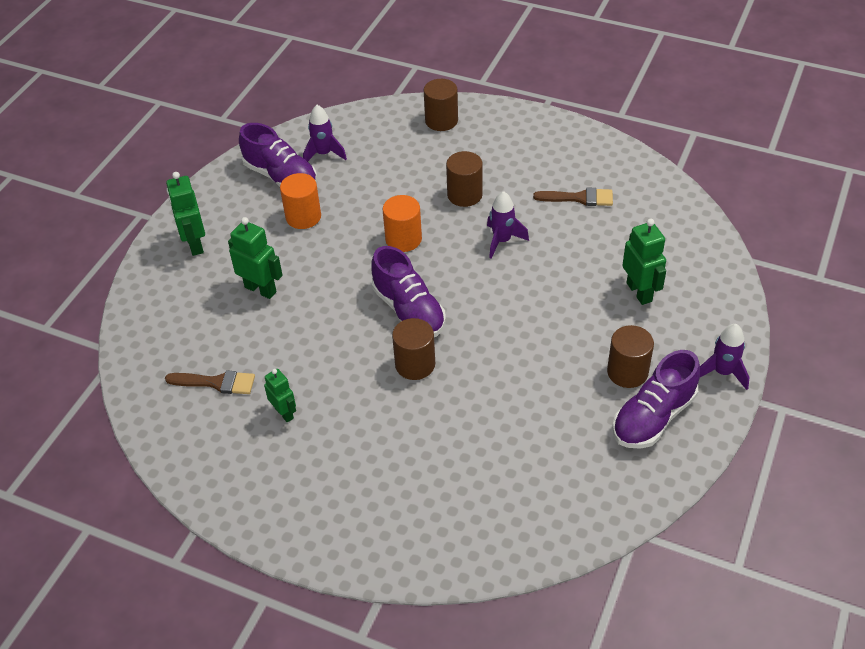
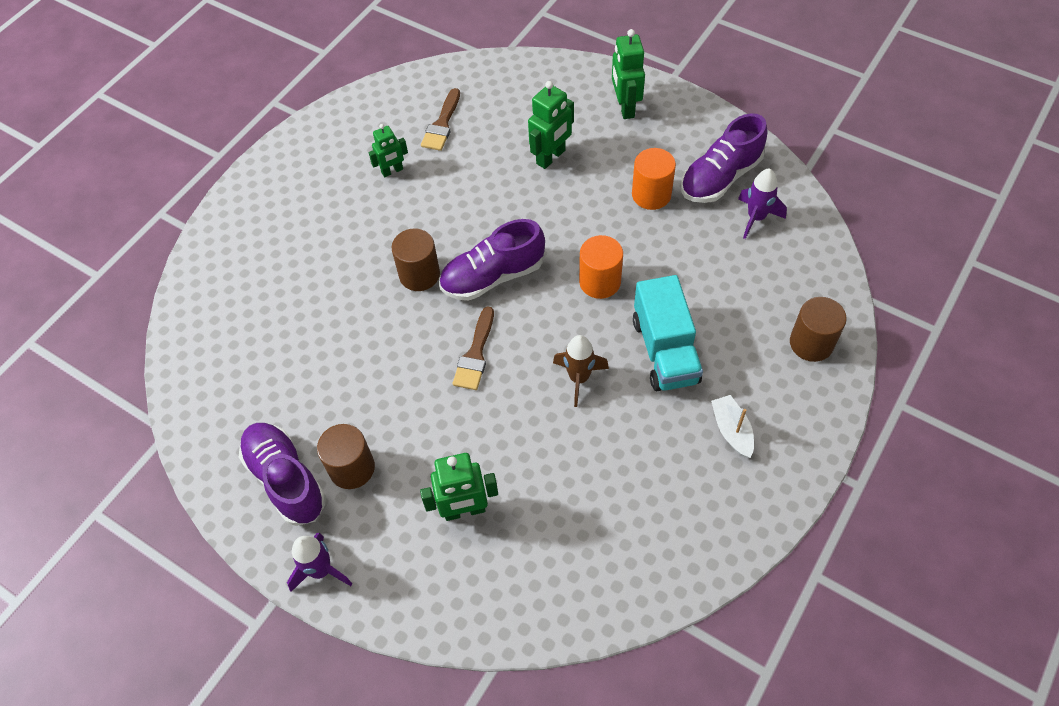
camera: 100 degrees right, 10 degrees up
(195, 244) = (625, 107): green robot -> green robot turned 90 degrees counterclockwise
(464, 195) = (665, 351): brown cylinder -> turquoise truck
(502, 241) = (579, 378): purple rocket -> brown rocket
(526, 155) = (731, 430): none -> white boat
(579, 198) = (640, 478): brown brush -> brown brush (475, 354)

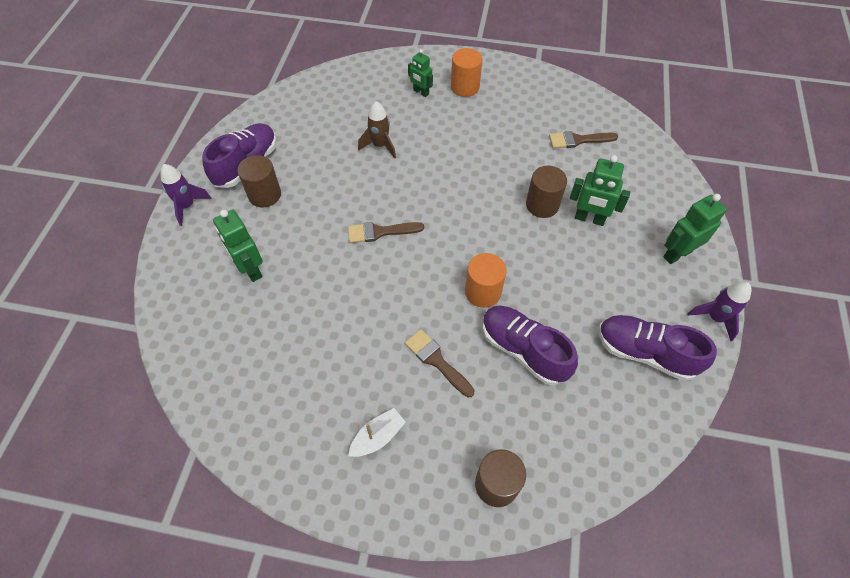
camera: 65 degrees right, 0 degrees up
(392, 171) = (517, 128): green robot -> green robot (421, 92)
(419, 274) = (434, 175): brown cylinder -> brown cylinder (542, 205)
(493, 276) = (453, 219): purple shoe -> purple shoe (523, 350)
(579, 378) = (385, 306): brown rocket -> brown rocket (380, 146)
(651, 195) = (593, 302): orange cylinder -> orange cylinder (465, 87)
(665, 351) = (436, 360): turquoise truck -> brown brush
(756, 218) = (616, 396): purple rocket -> purple rocket (715, 318)

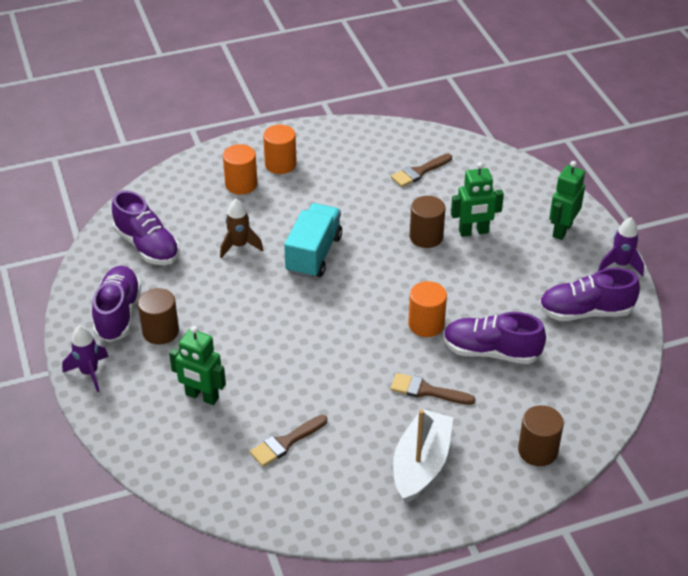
camera: 30 degrees left, 15 degrees down
(311, 116) = (147, 246): none -> purple shoe
(378, 437) = (421, 464): white boat -> white boat, size x1.84
(380, 232) = (299, 316): brown brush -> brown brush (285, 443)
(421, 92) = (241, 184): green robot -> orange cylinder
(434, 179) = (314, 254): none -> turquoise truck

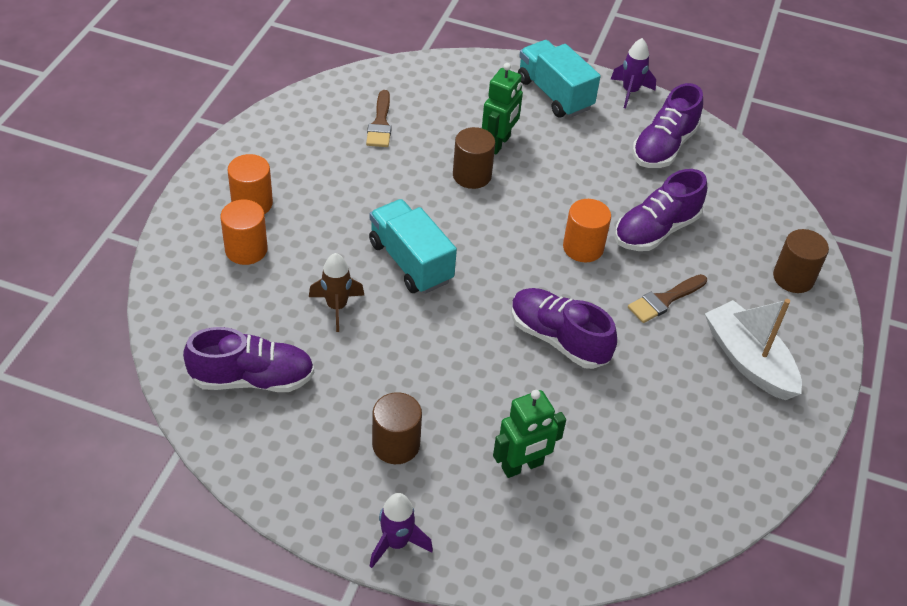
camera: 55 degrees left, 5 degrees up
(118, 314) = (331, 465): purple shoe -> purple shoe (558, 339)
(285, 443) = (642, 438): brown brush -> none
(562, 230) = (554, 94): green robot -> turquoise truck

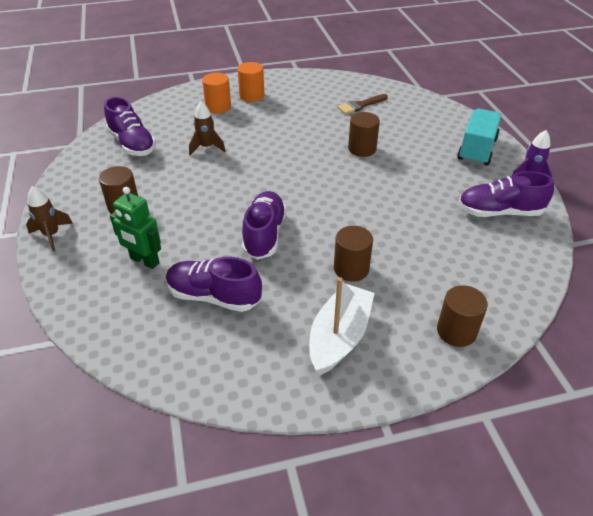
camera: 60 degrees right, 5 degrees down
(396, 543) = (52, 235): purple rocket -> brown rocket
(410, 262) = (267, 156): turquoise truck -> none
(498, 143) = (402, 147): green robot -> none
(583, 248) = (356, 214): orange cylinder -> none
(656, 230) = (413, 239): purple shoe -> purple shoe (214, 296)
(664, 300) = (351, 269): brown brush -> brown cylinder

